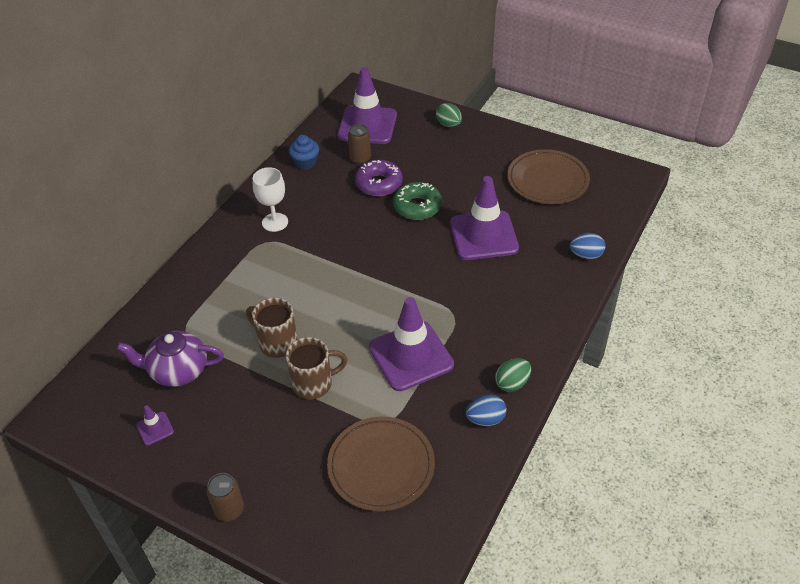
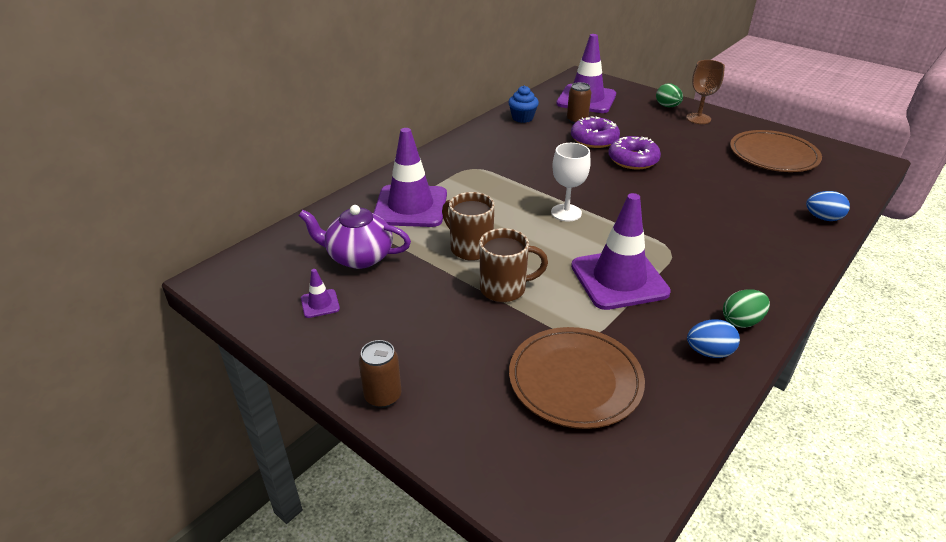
camera: 10 degrees right, 10 degrees down
(275, 222) = (485, 155): white goblet -> white goblet (566, 213)
(417, 207) = (633, 160): green donut -> purple donut
(478, 138) = (698, 118): none -> brown goblet
(483, 236) = (704, 189): purple traffic cone -> purple traffic cone (410, 206)

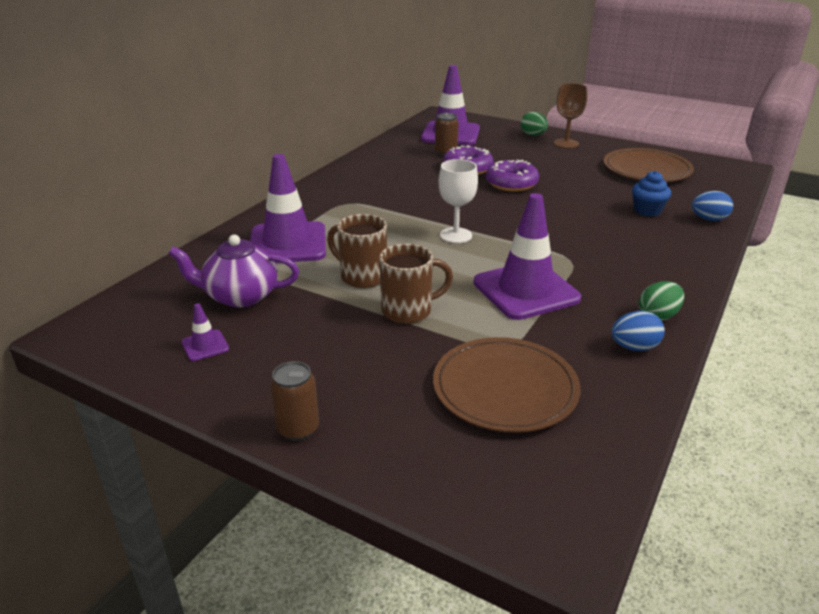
camera: 10 degrees left, 5 degrees down
(522, 118) = (389, 154): blue cupcake -> blue cupcake (647, 211)

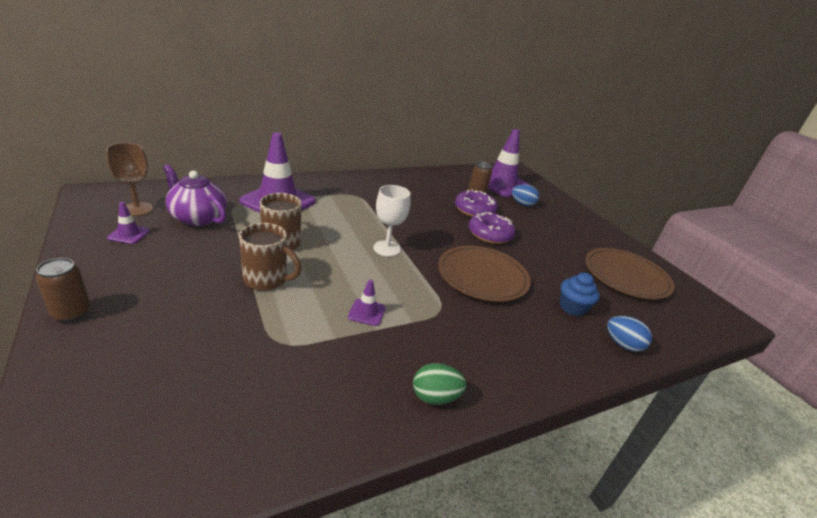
camera: 30 degrees right, 0 degrees up
(505, 388) = (224, 373): brown plate -> brown plate (482, 276)
(526, 290) = (366, 312): purple traffic cone -> purple traffic cone, size x0.42
(533, 135) = (565, 210): green egg -> none
(566, 143) = (583, 227): brown goblet -> brown goblet (137, 209)
(634, 347) = (370, 409): blue egg -> blue egg (522, 204)

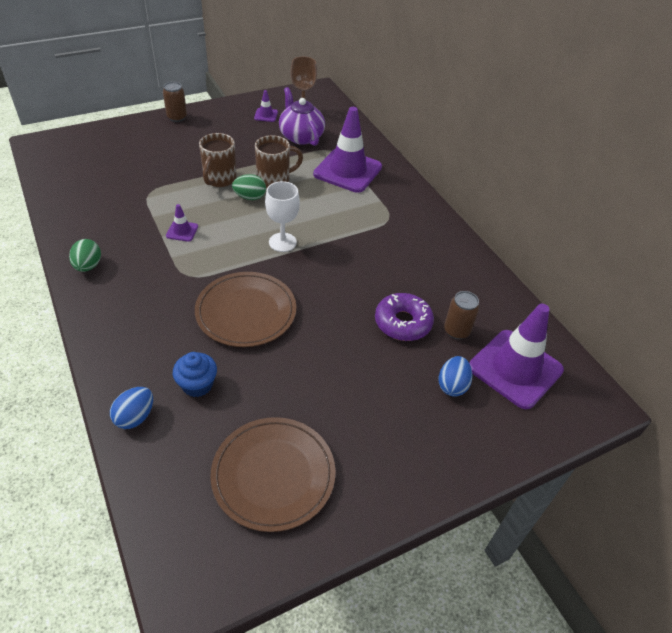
camera: 90 degrees right, 15 degrees up
(197, 217) = (301, 136): purple teapot -> purple teapot turned 60 degrees counterclockwise
(309, 261) = (250, 197): none -> green egg
(490, 234) = (341, 331): purple donut -> none

